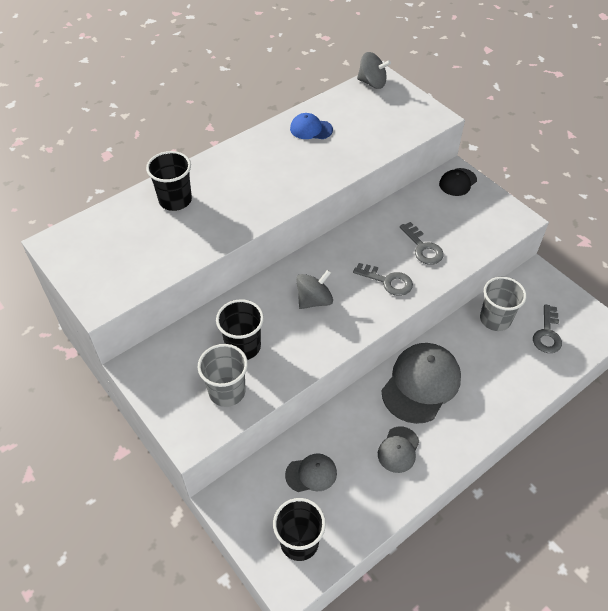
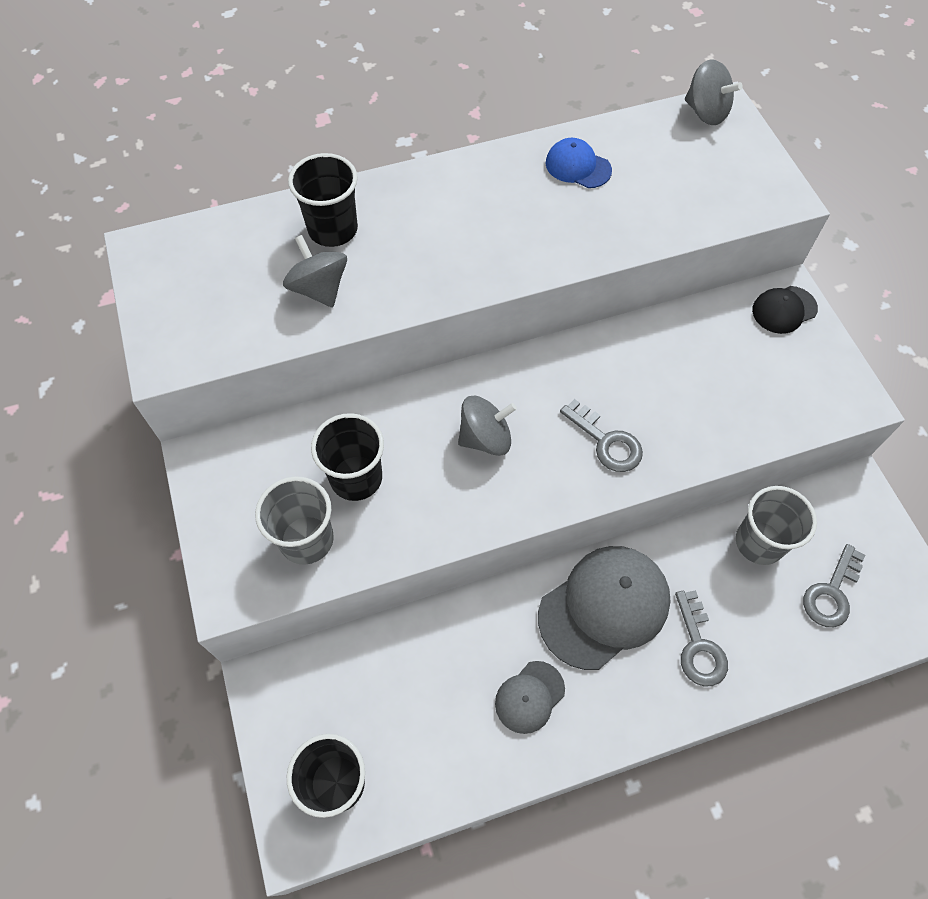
camera: 20 degrees right, 10 degrees up
(182, 235) = (319, 289): none -> grey spinning top
(311, 474) = (393, 688): grey cap -> none
(423, 248) = (683, 403): grey key -> grey key (699, 646)

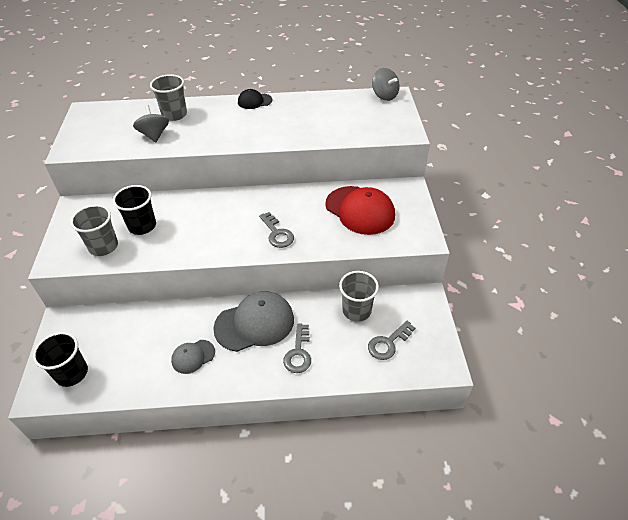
camera: 15 degrees right, 15 degrees down
(333, 229) = (174, 115): black cup -> grey cup
(485, 438) = (215, 221): grey spinning top -> none
(578, 166) = (307, 107): blue cap -> none
(726, 361) = (360, 210): none -> red cap
(784, 310) = (403, 194): black cap -> black cap (254, 101)

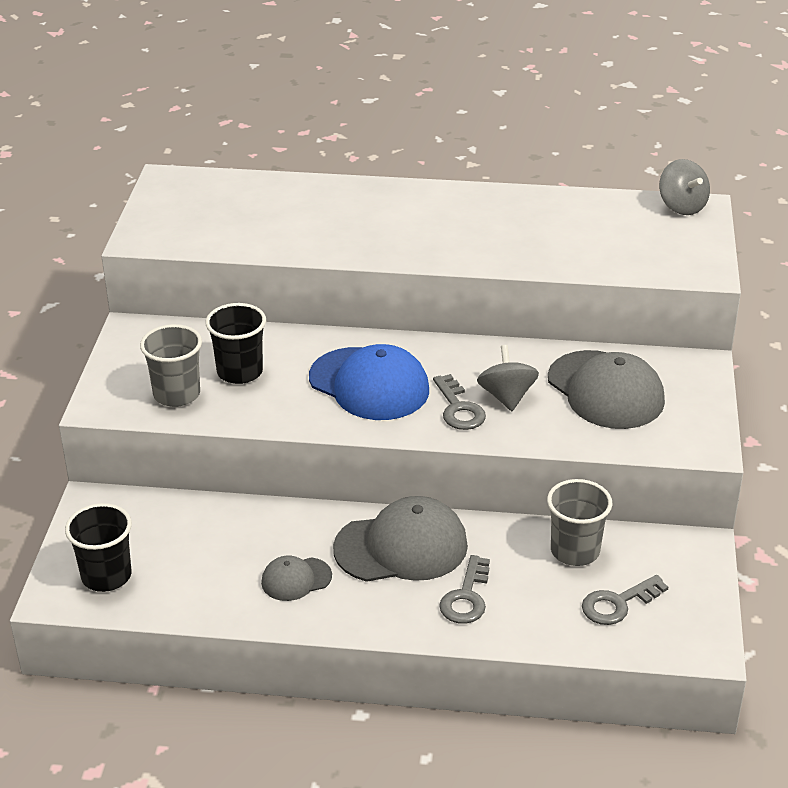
camera: 10 degrees right, 10 degrees down
(154, 135) = (278, 230): grey spinning top -> grey spinning top (507, 397)
(174, 115) = (314, 201): grey cup -> none
(222, 224) = (369, 384): none -> blue cap
(254, 101) = (452, 193): black cap -> none
(360, 210) = (605, 390): red cap -> grey cap

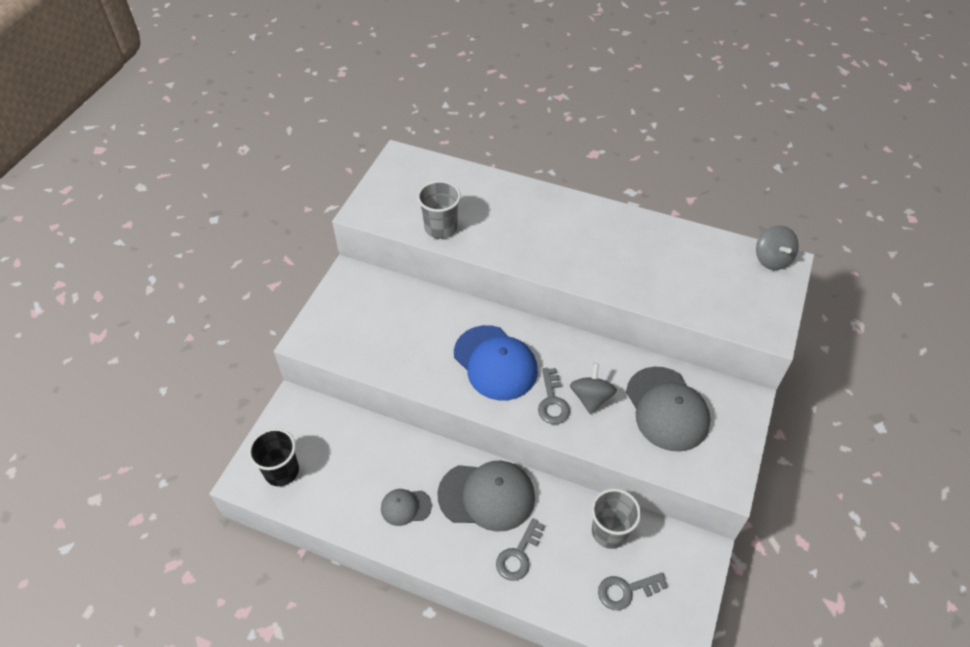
camera: 15 degrees right, 15 degrees up
(177, 394) = (359, 341): grey cup -> grey cup (441, 228)
(240, 372) = (409, 330): black cup -> none

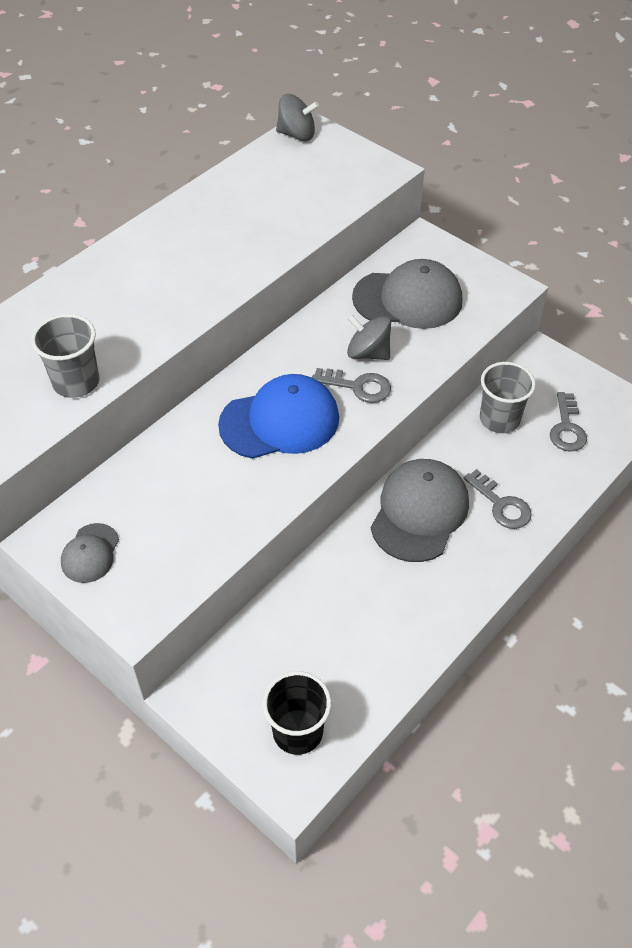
camera: 70 degrees left, 0 degrees up
(405, 507) = (404, 597): grey cap -> grey cap (90, 553)

